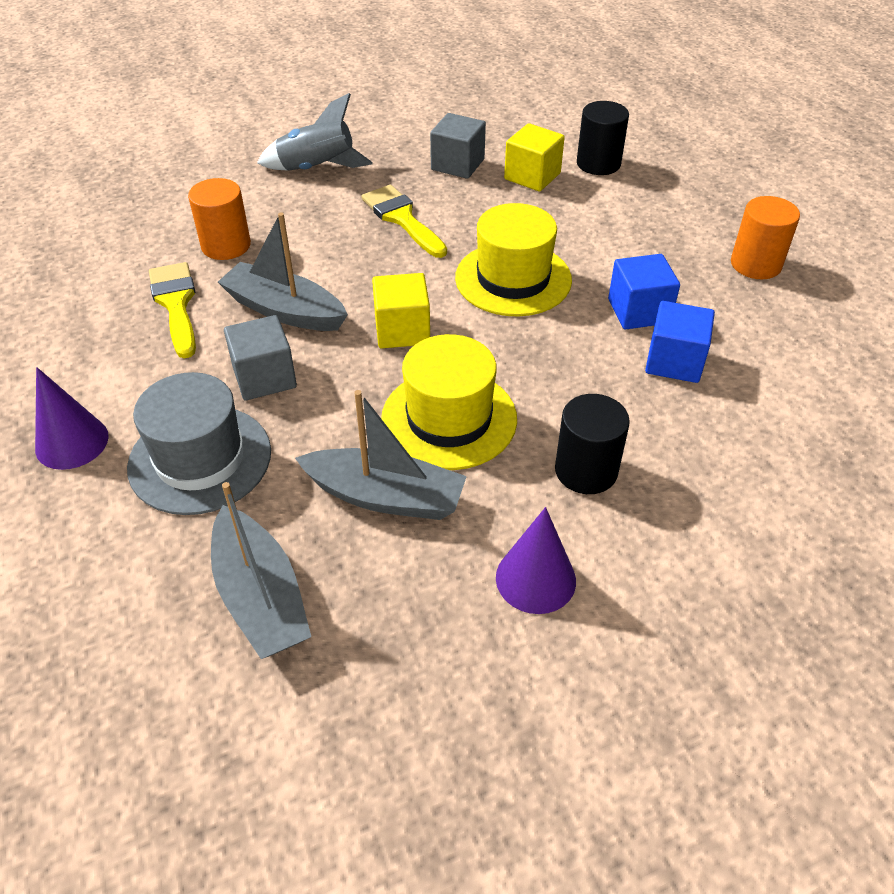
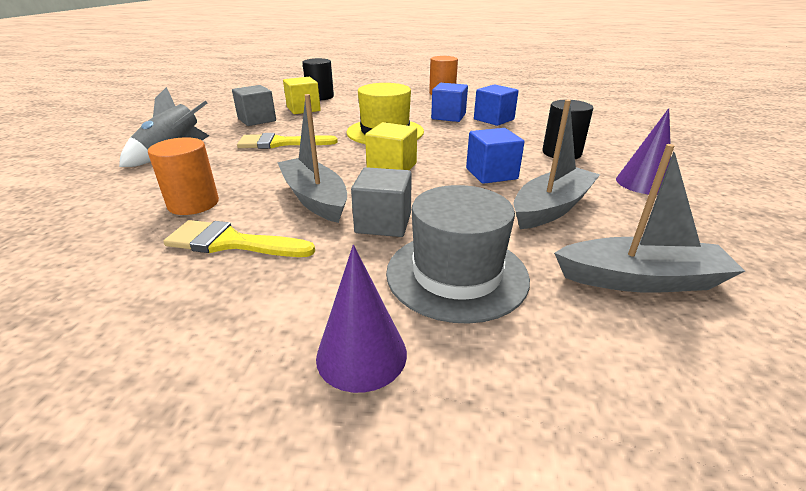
camera: 60 degrees left, 15 degrees down
(284, 310) = (315, 198): grey boat -> grey boat turned 90 degrees clockwise
(449, 419) = (491, 174): yellow hat -> blue cube

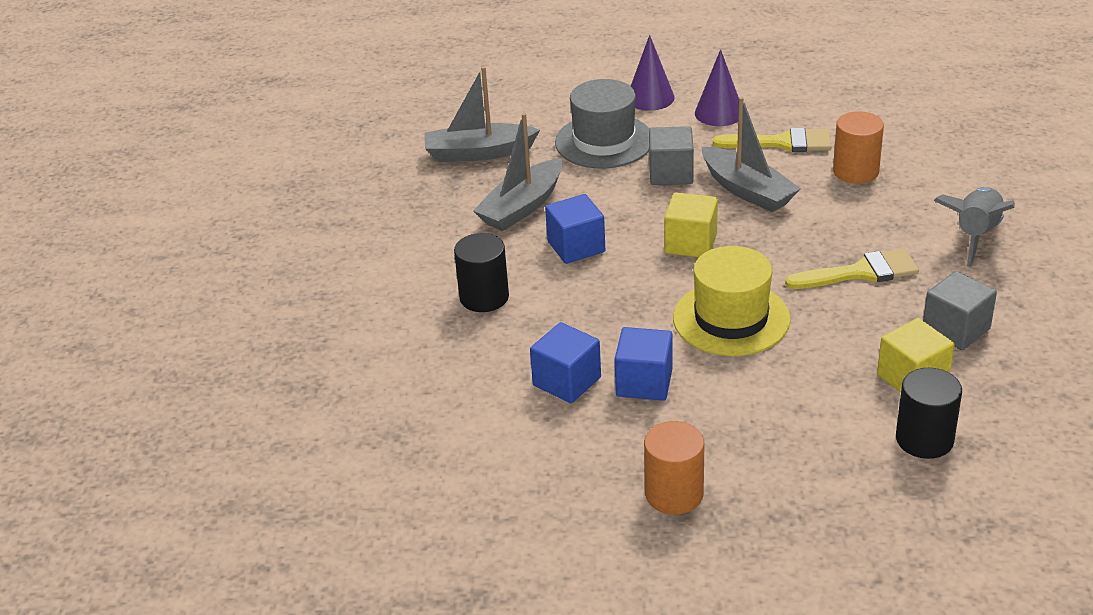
camera: 175 degrees right, 5 degrees up
(643, 183) = (414, 252): purple cone -> purple cone (719, 113)

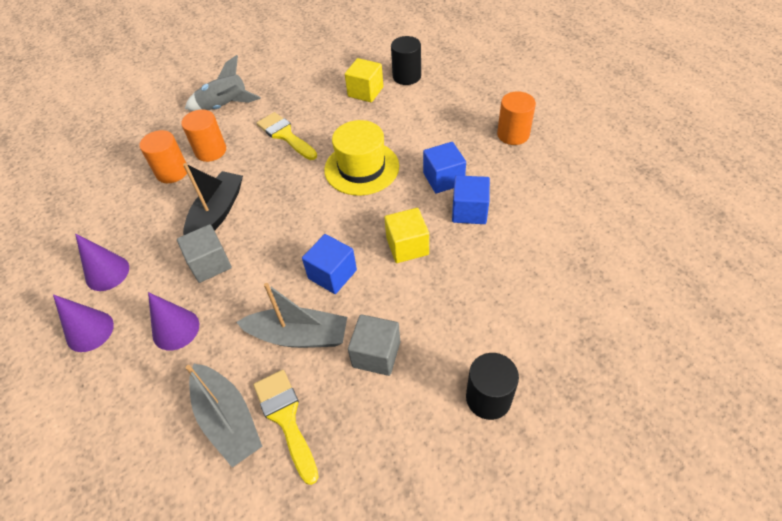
camera: 120 degrees left, 15 degrees up
(484, 297) = (422, 296): black cylinder -> black cylinder (488, 398)
(604, 141) = (176, 329): grey hat -> purple cone
(691, 243) = (295, 216): yellow cube -> yellow cube (407, 246)
(747, 190) = (217, 213): grey boat -> black boat
(782, 143) = (145, 220): yellow brush -> yellow brush (286, 418)
(876, 206) = (211, 151): none -> orange cylinder
(956, 329) = (316, 90): grey cube -> grey cube (376, 354)

